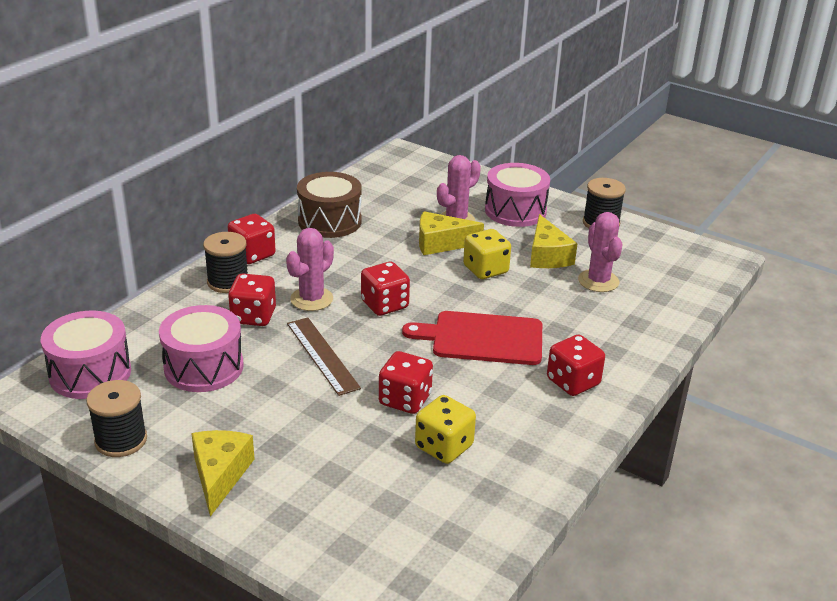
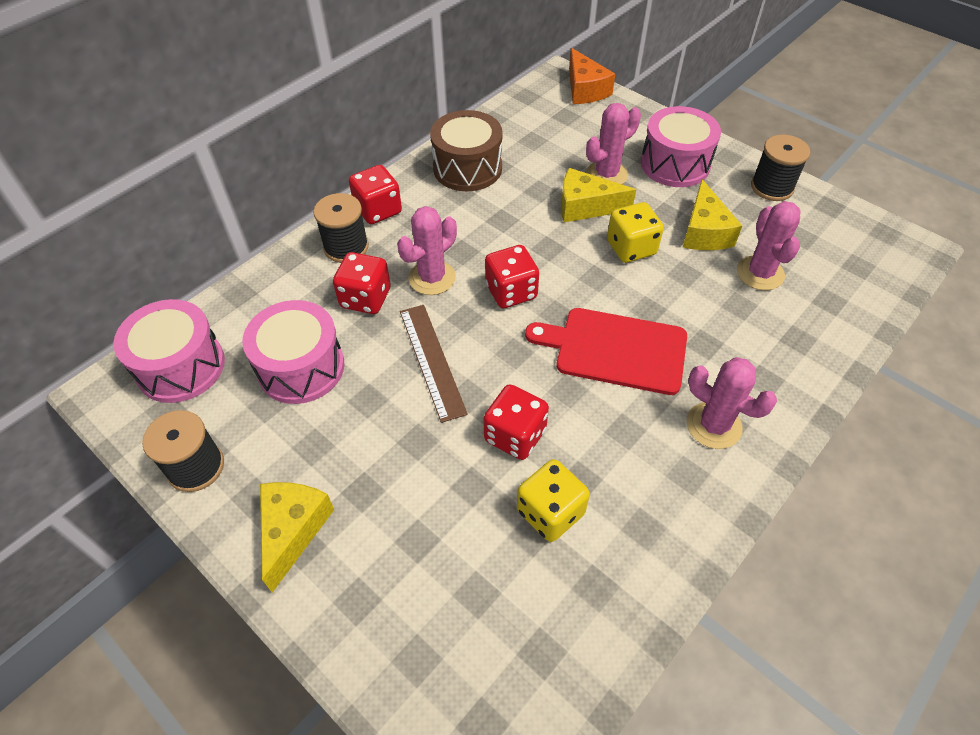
camera: 10 degrees right, 20 degrees up
(427, 161) = (585, 89): none -> orange cheese
(573, 382) = (713, 425): red dice -> pink cactus

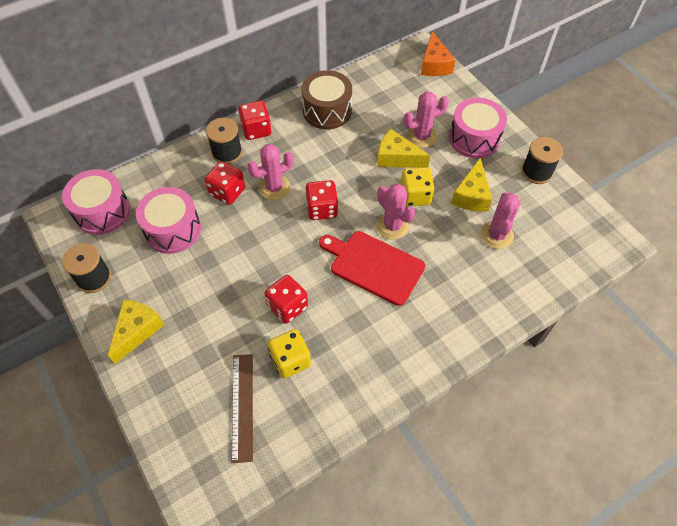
camera: 15 degrees right, 5 degrees up
(431, 361) = (254, 245): brown ruler -> brown ruler (242, 406)
(713, 425) = (416, 332): pink cactus -> pink cactus (392, 226)

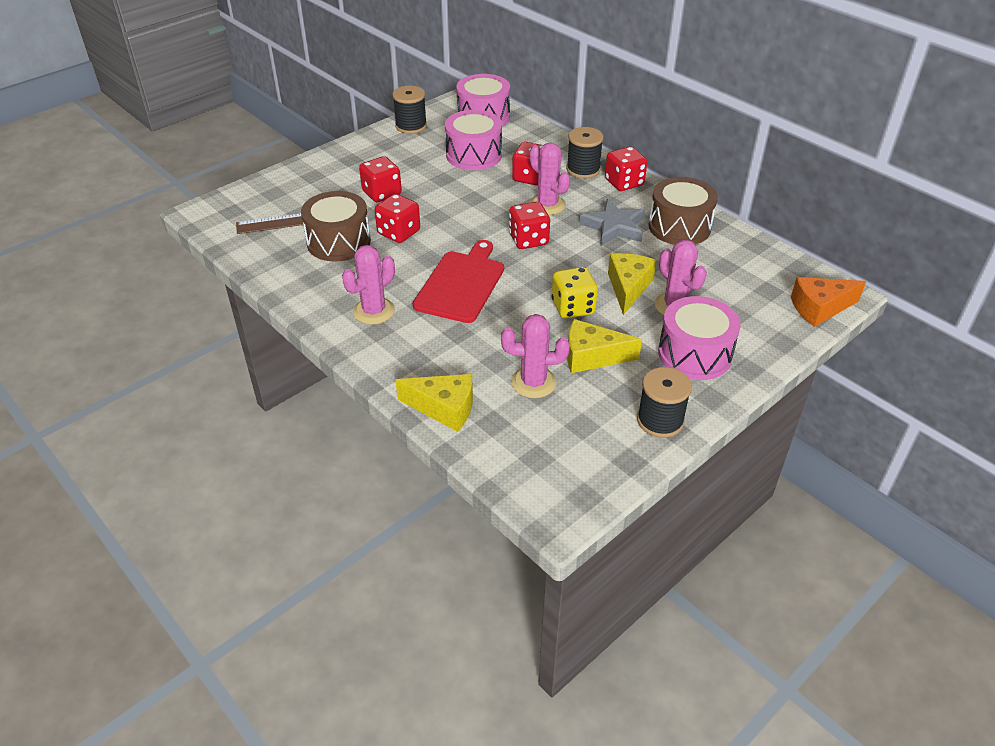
camera: 80 degrees right, 15 degrees down
(137, 331) = (361, 156): yellow cheese -> yellow cheese (444, 408)
(216, 316) = (382, 193): none -> red dice
(290, 360) = (338, 242): yellow dice -> brown drum
(317, 150) = (614, 227): none -> grey star
(392, 226) = (521, 293): pink cactus -> pink cactus (374, 311)

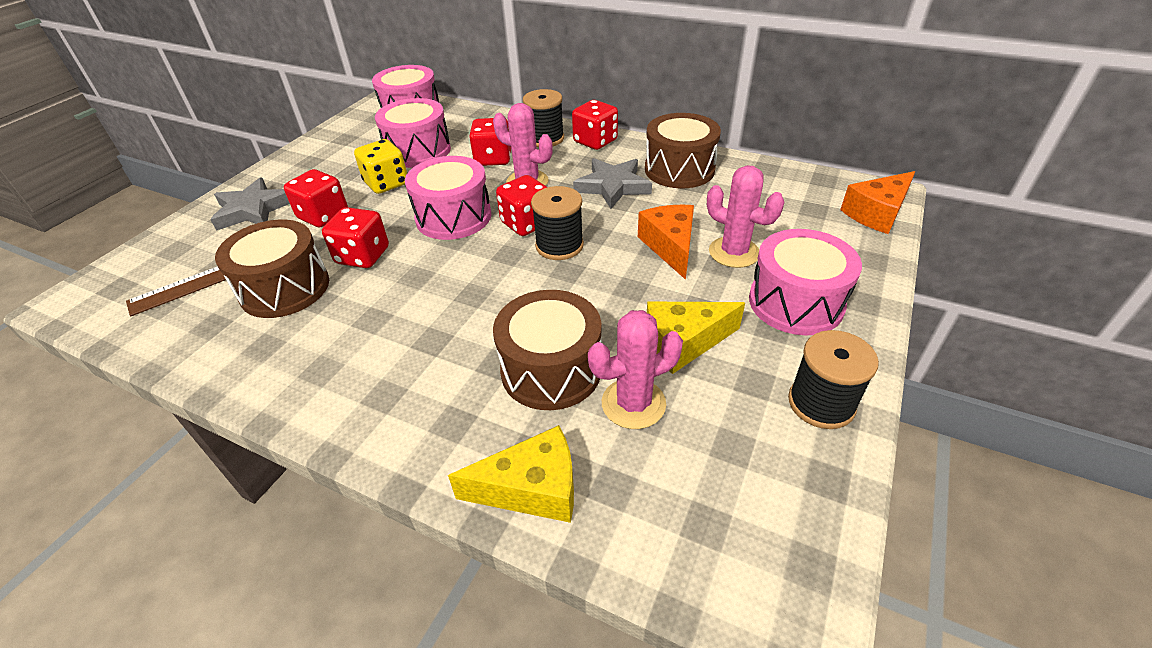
camera: 20 degrees left, 0 degrees up
(333, 175) = (253, 210): none -> grey star
(374, 311) = (367, 369): pink cactus -> none
(411, 126) = (332, 138): black spool -> black spool (559, 246)
(461, 284) = (471, 298): red cutting board -> none
(476, 220) = (453, 217): none -> pink drum
(491, 346) = (551, 370): none -> brown drum
(573, 307) = (623, 287): yellow dice -> yellow dice (386, 183)
(628, 287) = (670, 246): yellow cheese -> orange cheese

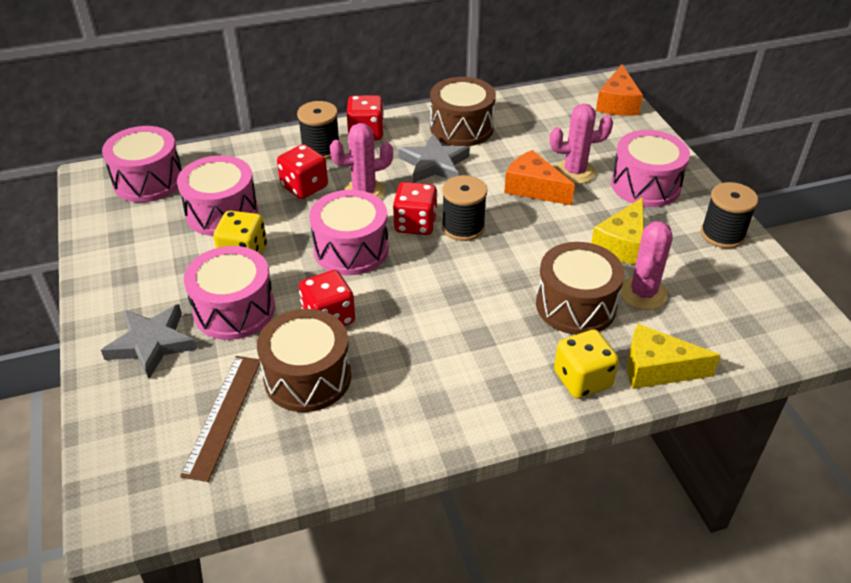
camera: 45 degrees left, 0 degrees up
(323, 216) = (234, 310): red dice -> pink drum
(451, 441) = (582, 379): none -> yellow dice
(532, 488) = (657, 369): yellow cheese -> yellow cheese turned 120 degrees counterclockwise

